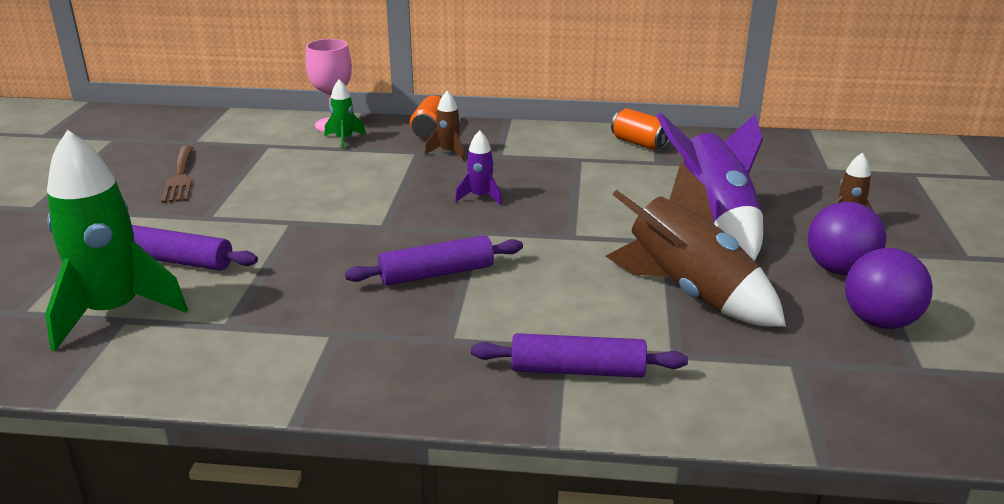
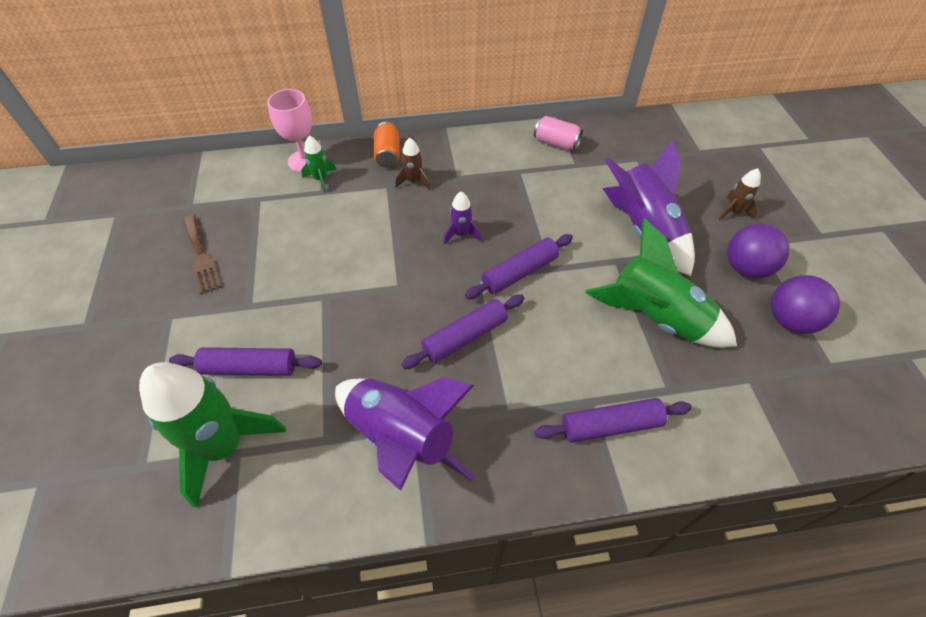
camera: 15 degrees left, 25 degrees up
(312, 338) = (401, 437): none -> purple rocket
(534, 234) = (519, 272): none -> purple rolling pin
(639, 143) = (556, 143): orange can -> pink can
(690, 293) = (655, 317): brown rocket -> green rocket

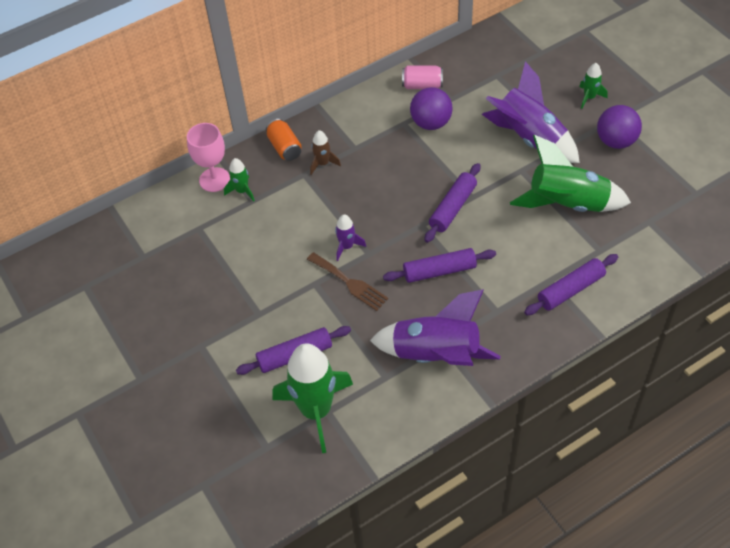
camera: 20 degrees left, 0 degrees up
(201, 257) = (189, 293): brown fork -> brown fork (349, 283)
(461, 234) = (390, 194): purple rocket -> purple rocket (347, 246)
(465, 337) = (439, 271): purple rolling pin -> purple rolling pin turned 45 degrees clockwise
(733, 212) = (589, 97): brown rocket -> green rocket
(790, 320) = (660, 170): purple ball -> purple ball (431, 123)

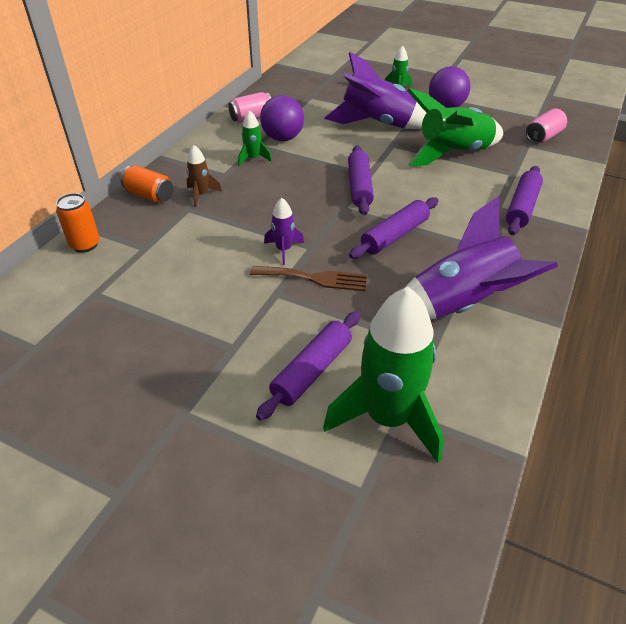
camera: 35 degrees left, 10 degrees down
(214, 180) = (85, 245): pink goblet -> orange can
(242, 191) = (126, 243): green rocket -> green rocket (253, 158)
(675, 219) = (543, 137): none -> pink can

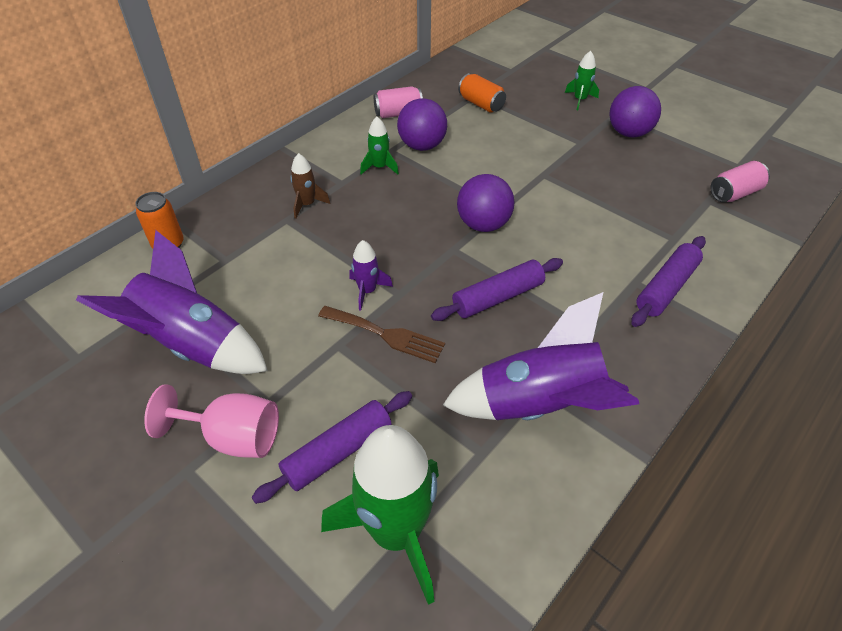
camera: 15 degrees right, 5 degrees up
(149, 195) = (254, 195): orange can -> orange can (481, 104)
(214, 379) = (233, 437): none -> pink goblet
(359, 186) = (483, 224): purple rolling pin -> purple ball
(378, 124) = (537, 144): purple rocket -> purple rocket (193, 344)
(453, 153) = (612, 198): green rocket -> none

